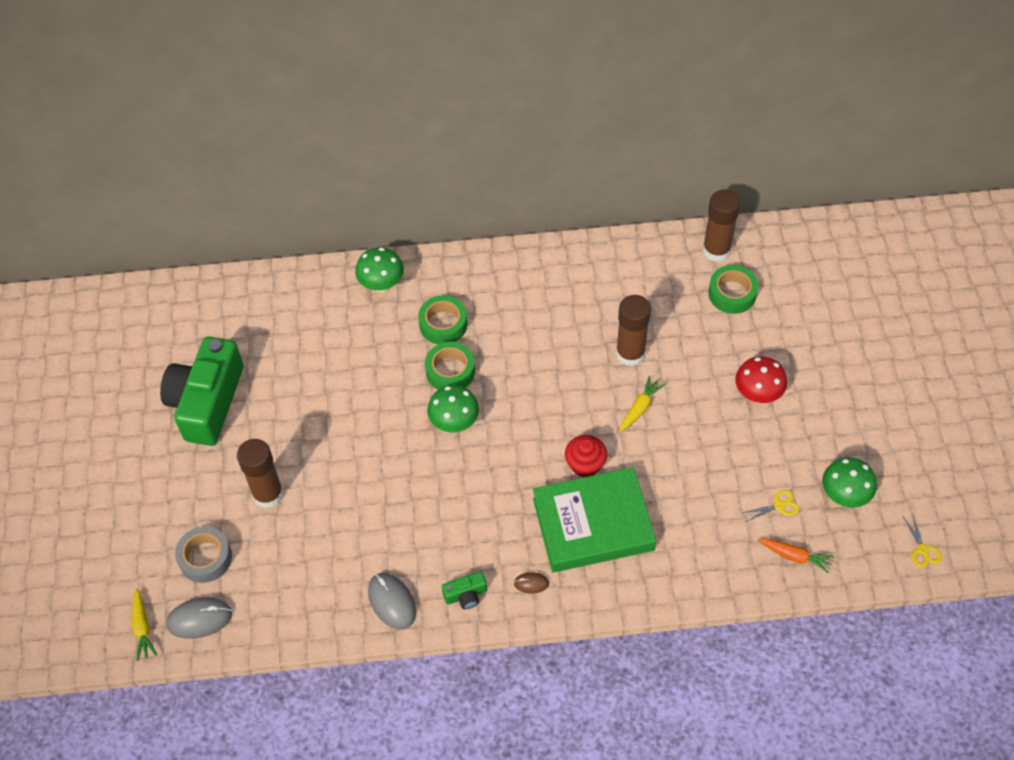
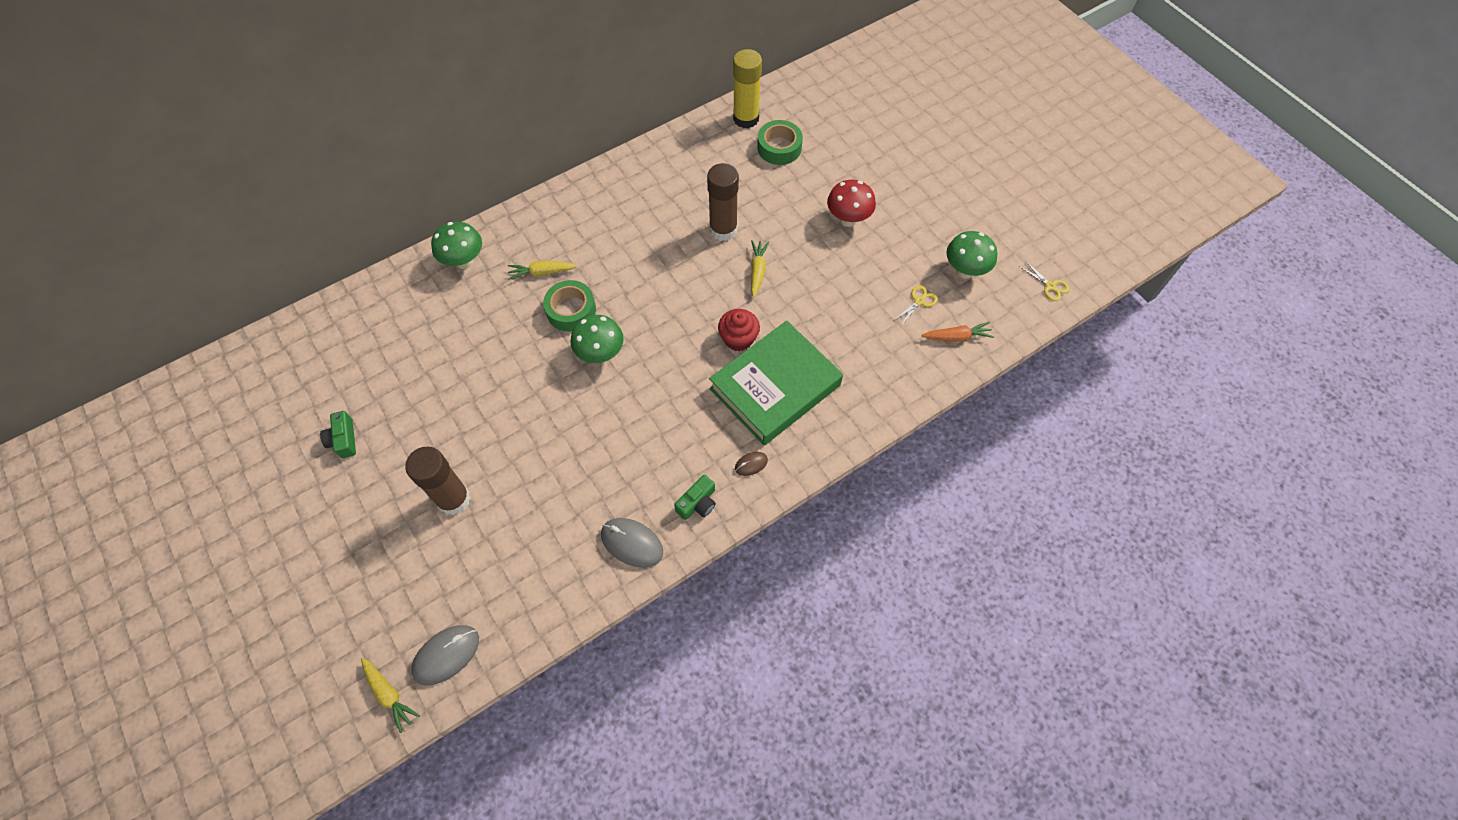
camera: 30 degrees left, 5 degrees up
(205, 558) = (421, 591): grey tape -> none
(207, 402) = (344, 439): green camera -> green camera, size x0.40
(443, 324) = (542, 272): green tape -> yellow carrot
(716, 250) = (746, 118): brown glue stick -> yellow glue stick

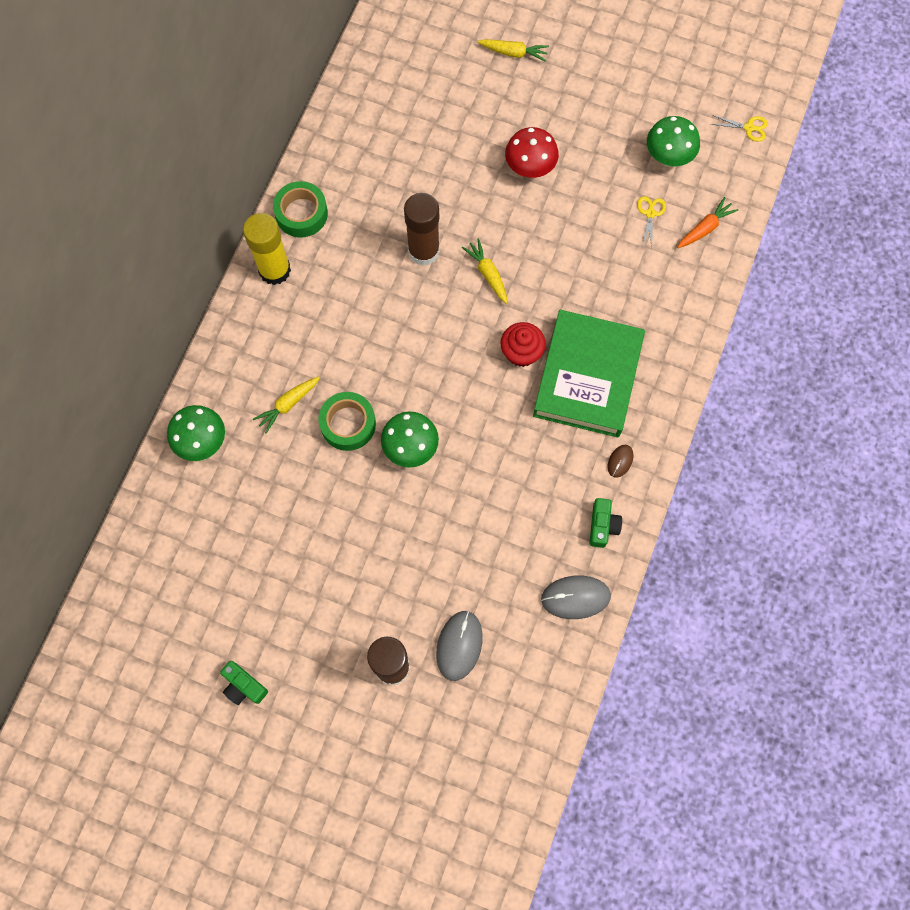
camera: 35 degrees left, 10 degrees up
(389, 694) = (480, 860): yellow carrot -> yellow carrot (514, 53)
(446, 655) = (500, 796): grey mouse -> grey mouse (459, 645)
(746, 118) = (353, 116): yellow glue stick -> yellow glue stick (274, 270)
(779, 148) = (409, 130): green tape -> green tape (301, 213)

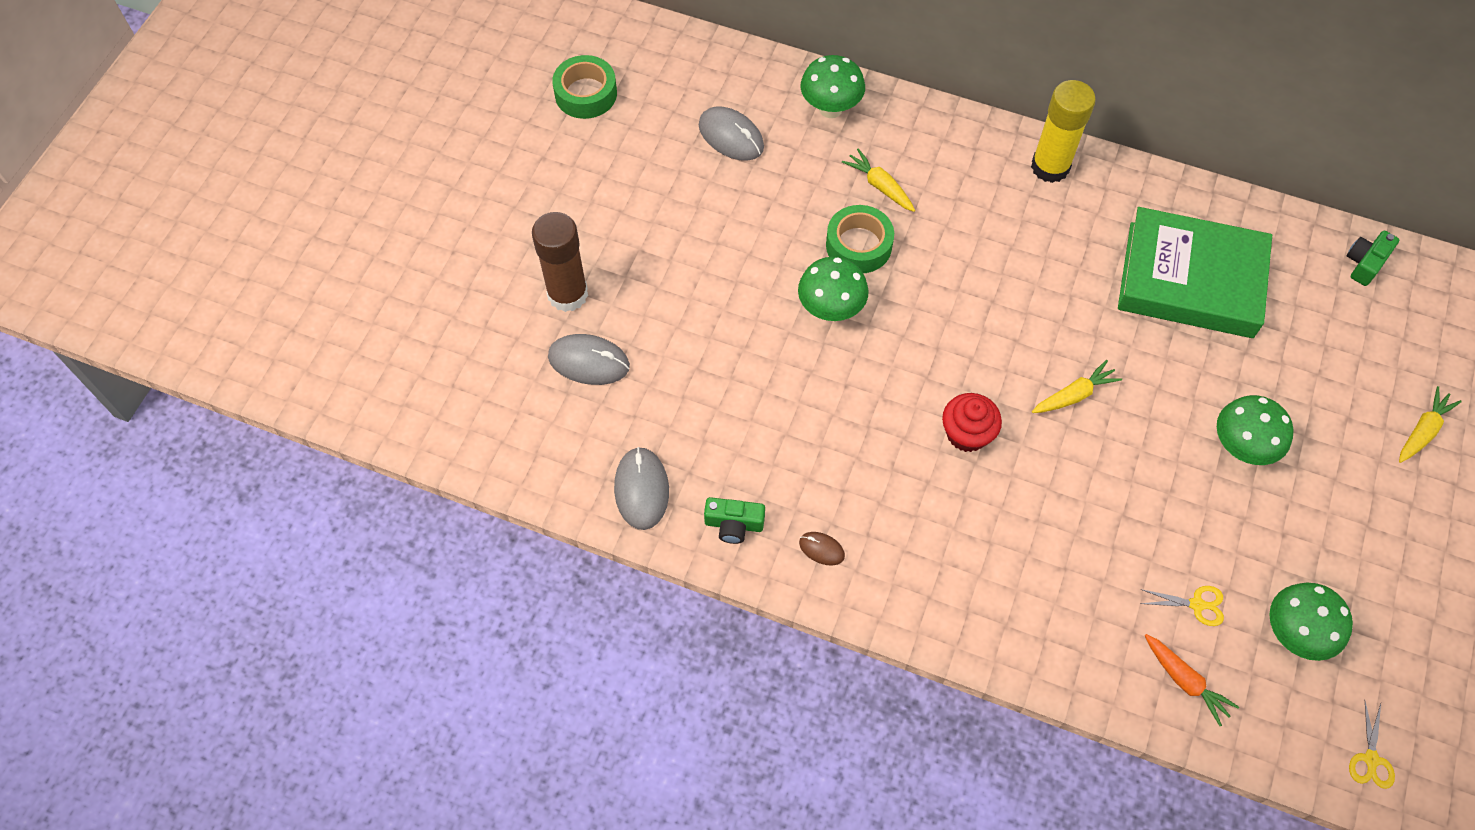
camera: 90 degrees right, 10 degrees down
(228, 528) = (731, 136): none -> grey mouse
(243, 686) = (557, 157): green camera -> green camera (1365, 263)
(301, 213) = (1130, 191): green tape -> green tape (586, 94)
(423, 251) = (1097, 322): brown glue stick -> none
(514, 53) = (1422, 430): yellow carrot -> yellow carrot turned 150 degrees counterclockwise
(530, 169) = (1240, 448): red mushroom -> green mushroom
(587, 377) = (938, 512): green book -> green book (1190, 279)

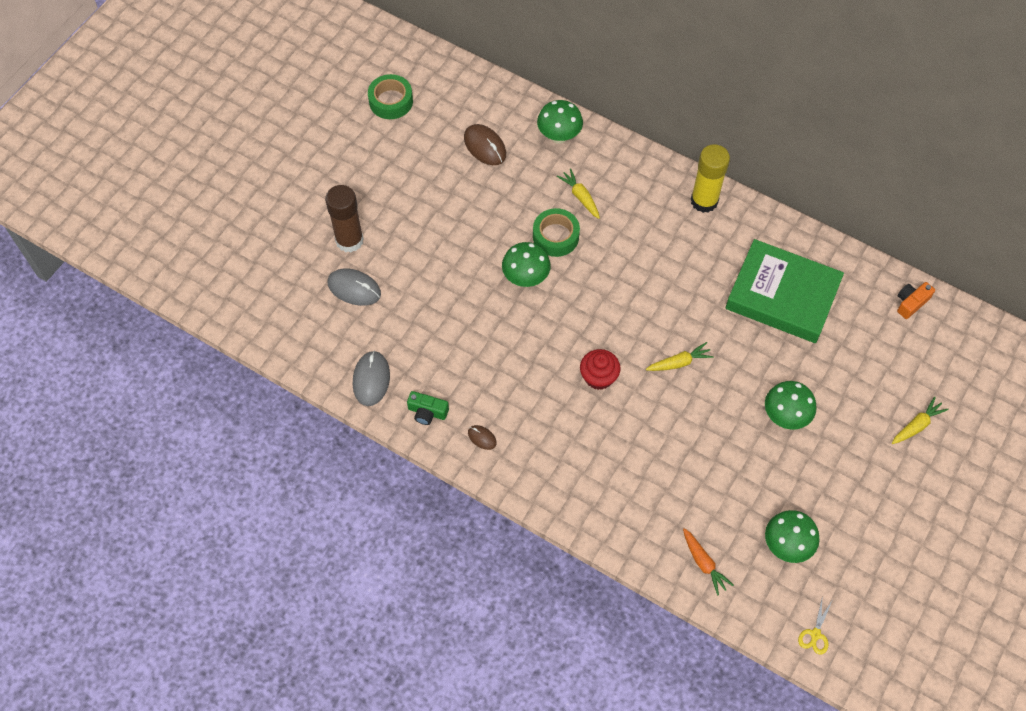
camera: 10 degrees right, 0 degrees up
(731, 136) = (485, 146): grey mouse -> brown mouse
(1196, 604) = (725, 515): yellow scissors -> none
(1365, 263) = (911, 303): green camera -> orange camera

